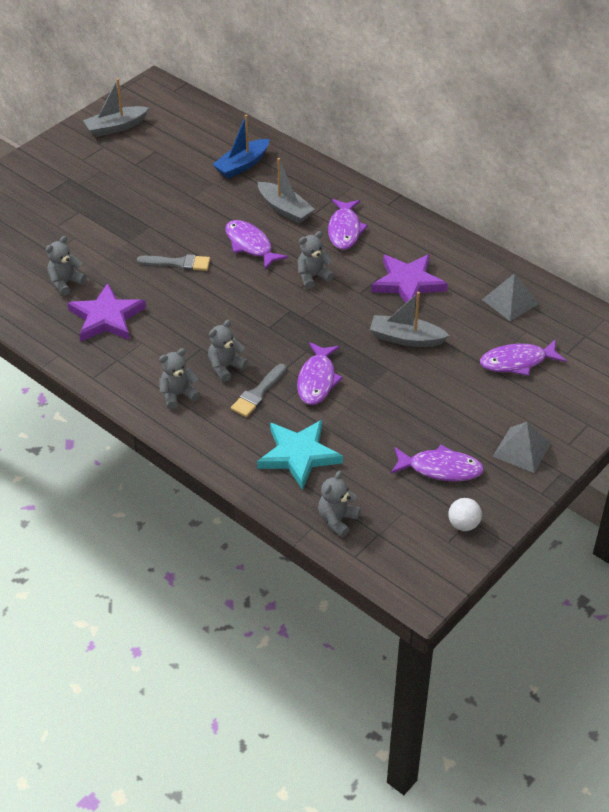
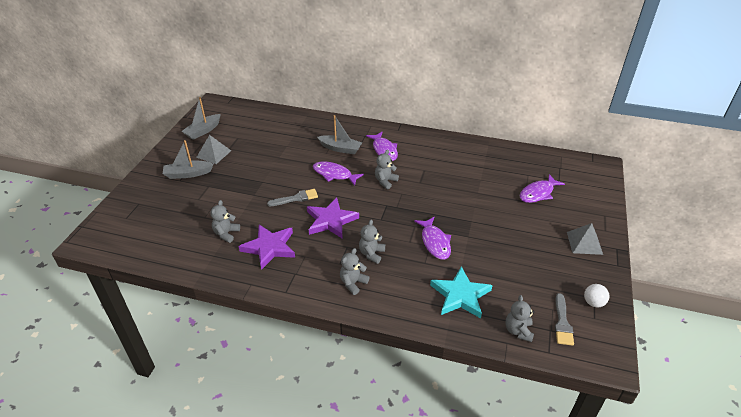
camera: 25 degrees left, 5 degrees down
(242, 165) = (297, 131): blue boat -> none
(258, 393) = (404, 264): grey brush -> grey brush (562, 323)
(406, 338) = (467, 200): grey boat -> grey boat (188, 174)
(408, 283) = (443, 168): purple star -> purple star (331, 220)
(440, 468) = (550, 271): purple fish -> none
(510, 301) = (506, 162): grey pyramid -> grey pyramid (214, 154)

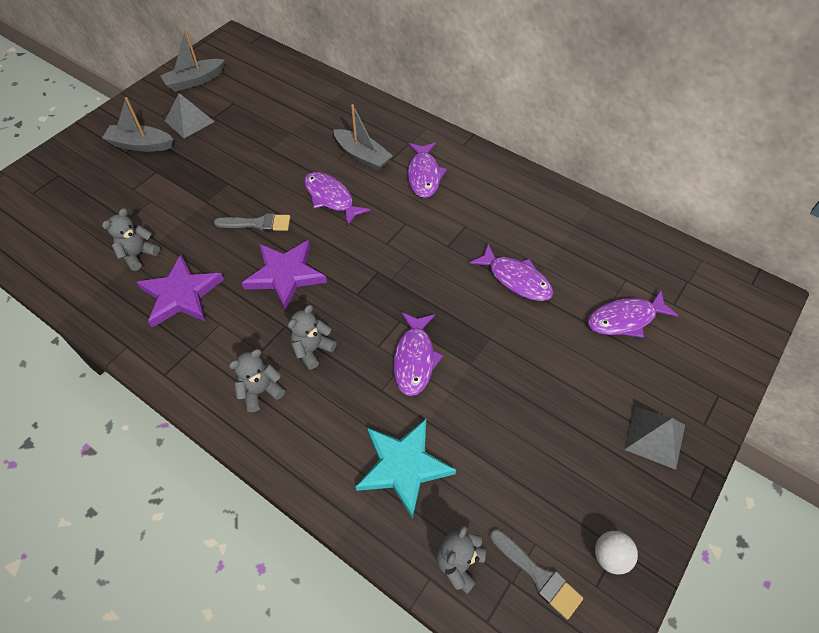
camera: 20 degrees right, 15 degrees up
(385, 181) = (397, 230): grey teddy bear -> none
(468, 189) = (516, 279): none -> purple fish
(562, 323) = (538, 575): grey brush -> grey brush turned 75 degrees counterclockwise

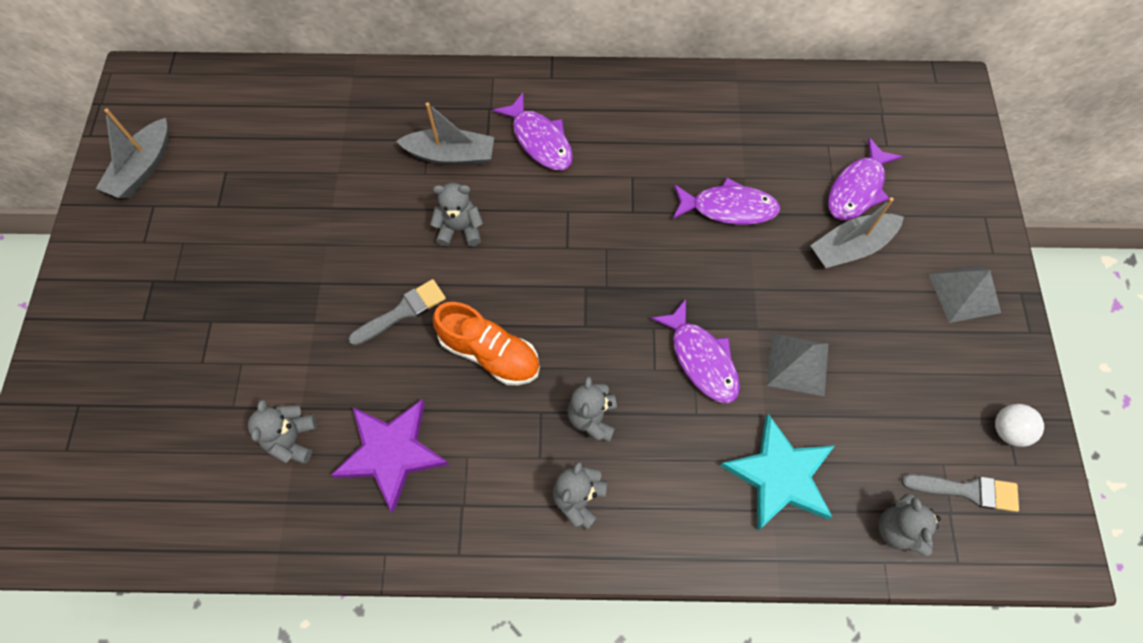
camera: 35 degrees left, 10 degrees up
(141, 145) = (155, 298): grey boat -> grey boat (851, 247)
(189, 121) = (190, 228): grey pyramid -> grey pyramid (798, 364)
(285, 275) = (489, 353): purple star -> orange shoe
(331, 198) = (460, 229): purple fish -> grey teddy bear

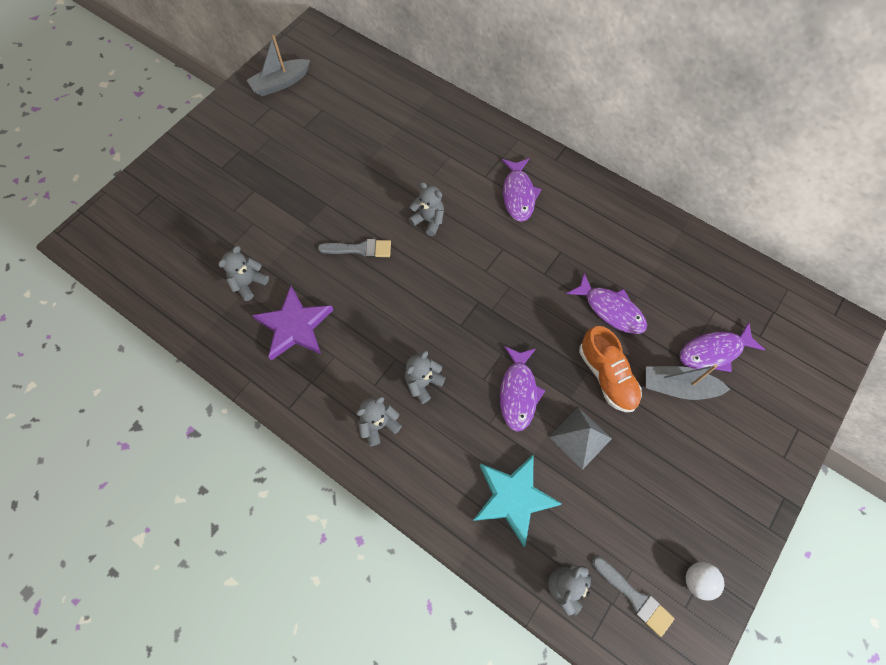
camera: 35 degrees right, 0 degrees up
(451, 155) = (456, 173): grey boat -> none
(489, 353) = (391, 305): orange shoe -> orange shoe (606, 376)
(964, 293) = (739, 469): grey pyramid -> none

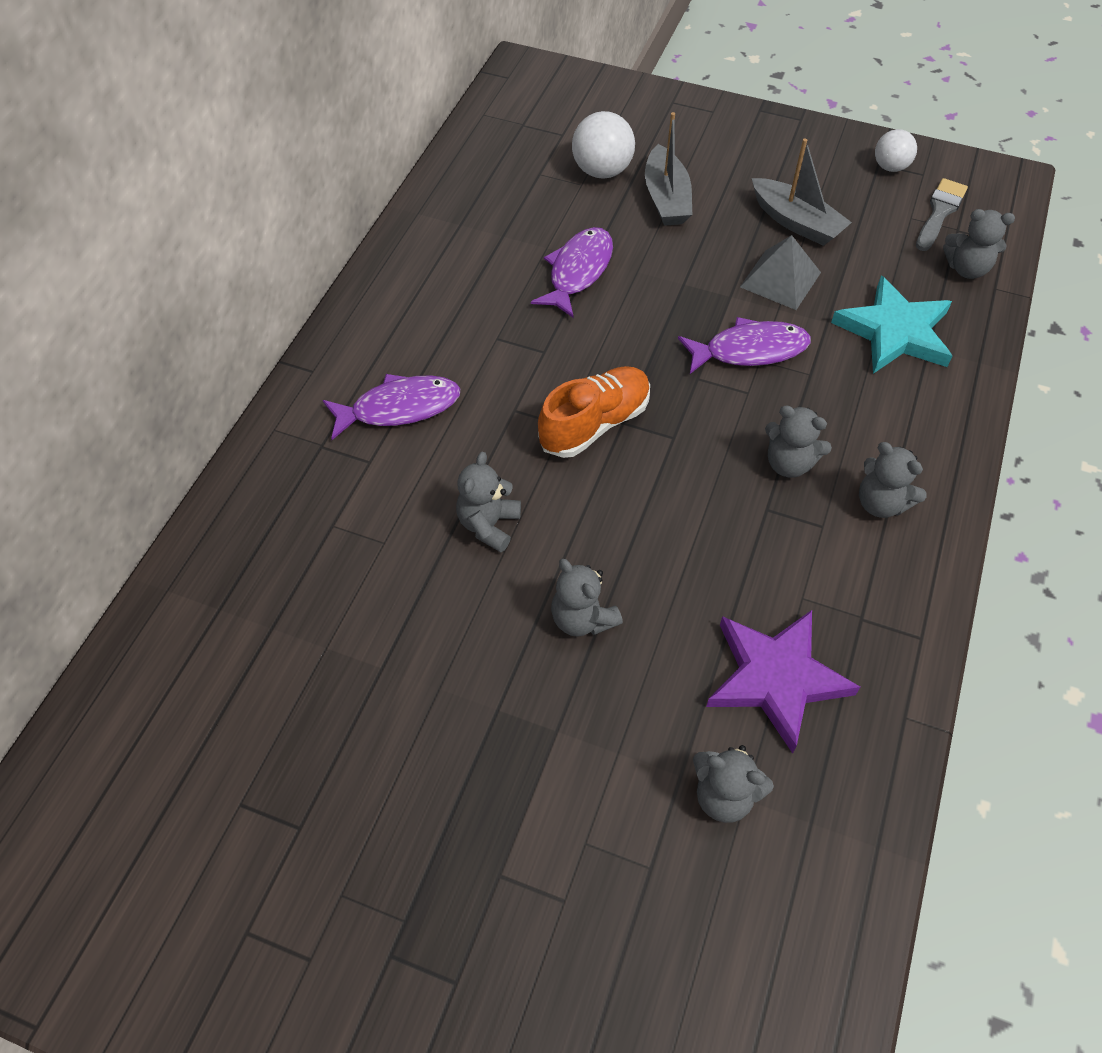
camera: 105 degrees left, 10 degrees down
(280, 83) = (162, 937): grey boat -> grey boat (796, 222)
(360, 249) = (582, 618): grey brush -> grey teddy bear
(606, 376) = (681, 264): orange shoe -> orange shoe (594, 424)
(714, 351) = (602, 171): purple fish -> white ball

